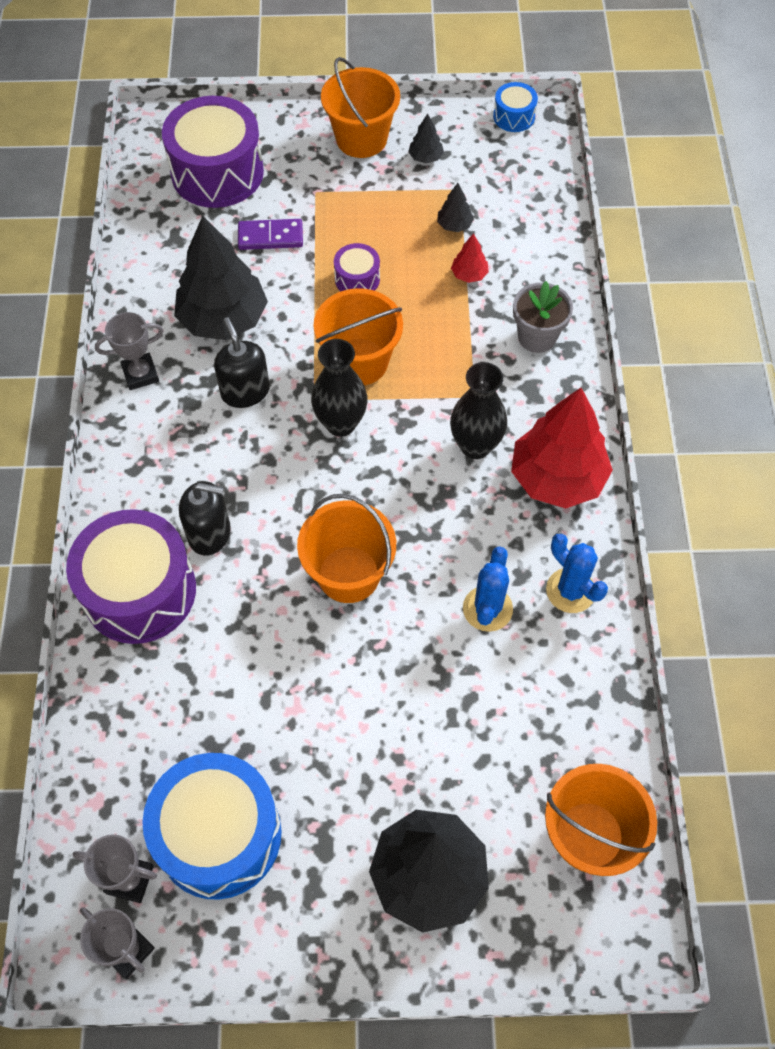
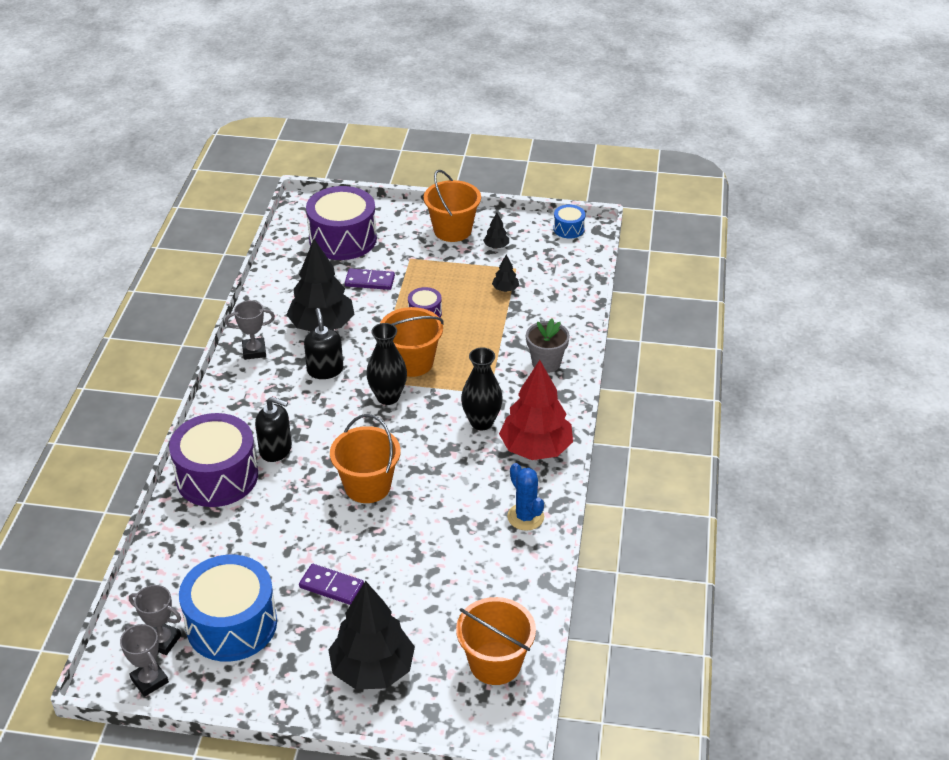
camera: 10 degrees right, 20 degrees down
(340, 747) = (331, 586): none -> purple domino
(469, 275) = (507, 320): red tree -> none
(487, 609) = (461, 519): blue cactus -> none

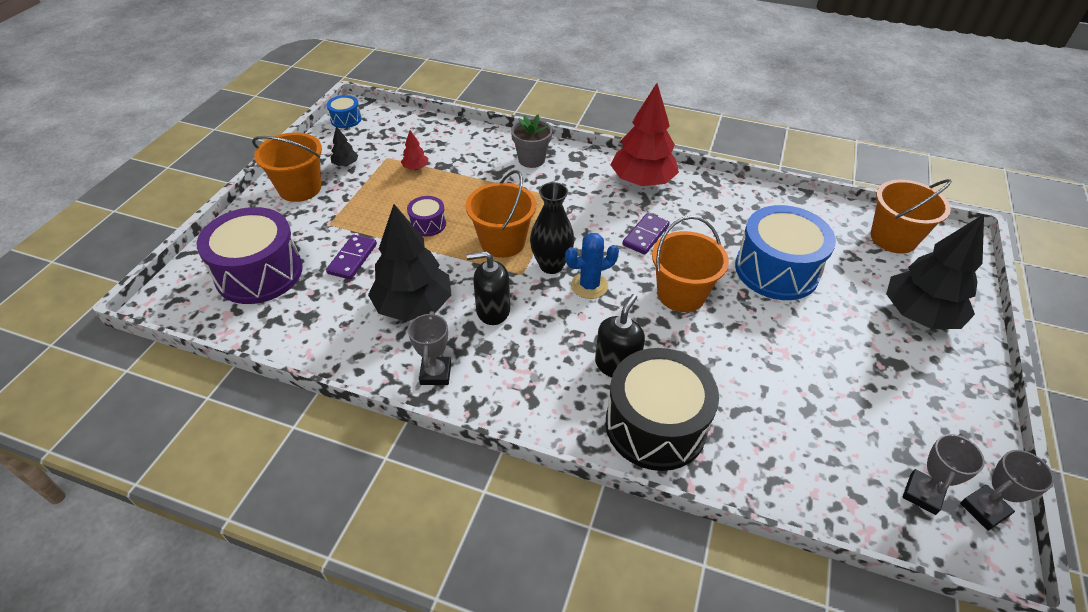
camera: 80 degrees left, 5 degrees up
(217, 476) = (655, 425): purple drum -> black drum
(231, 624) = (885, 423): blue drum -> blue drum (776, 270)
(331, 586) = (820, 335): purple domino -> purple domino (645, 235)
(481, 422) = (602, 207): black vase -> none
(505, 289) = (415, 168): black tree -> red tree
(525, 517) = (725, 199): blue cactus -> blue cactus (589, 285)

